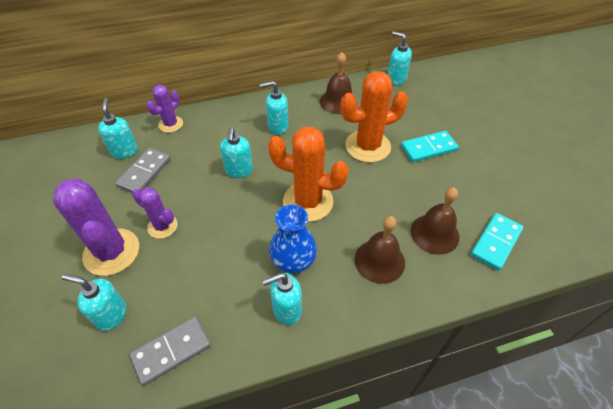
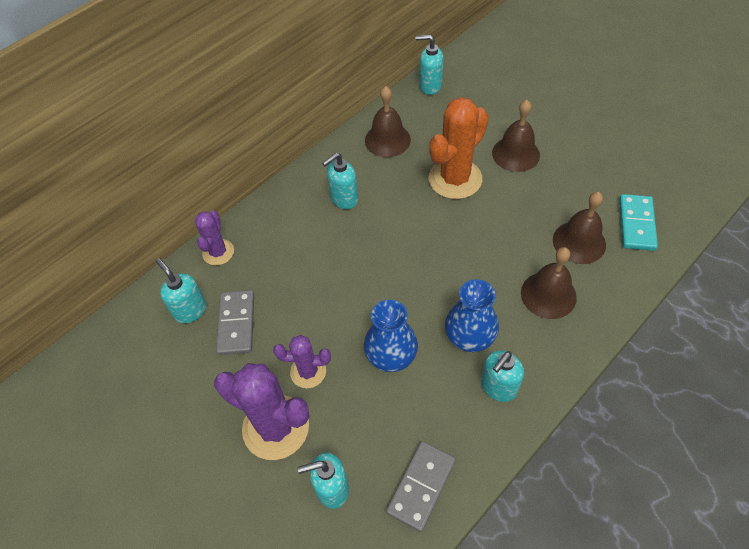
camera: 25 degrees left, 5 degrees up
(226, 245) = (391, 356): none -> blue vase
(239, 170) = (341, 270): turquoise soap dispenser -> none
(308, 202) = (438, 269): orange cactus -> none
(428, 148) = (515, 154): turquoise domino -> brown bell

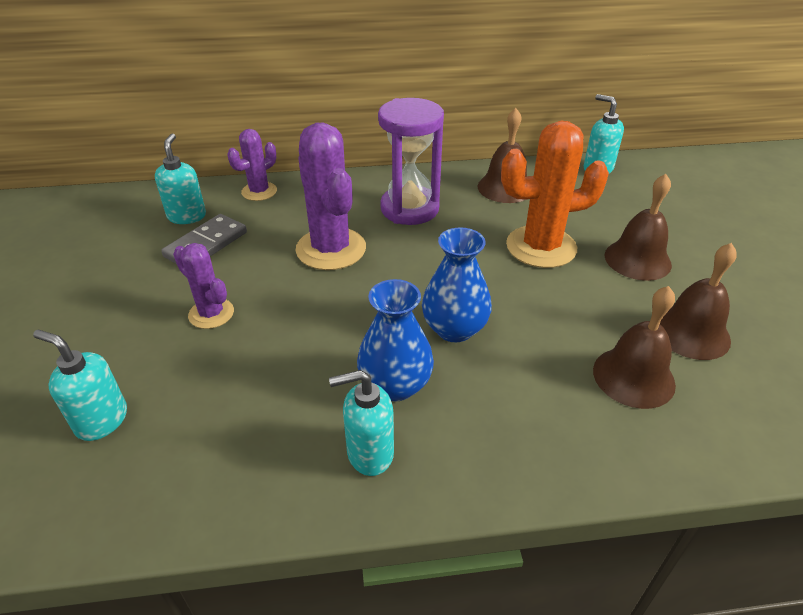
camera: 35 degrees right, 15 degrees down
(276, 427) = (129, 337): purple cactus -> purple cactus (331, 249)
(344, 199) = (409, 209): turquoise soap dispenser -> purple hourglass
(391, 356) = (297, 350): blue vase -> blue vase (454, 329)
(421, 486) = (174, 485): grey domino -> none
(548, 295) = (535, 404): brown bell -> brown bell (691, 332)
(636, 224) = (739, 404): turquoise domino -> none

